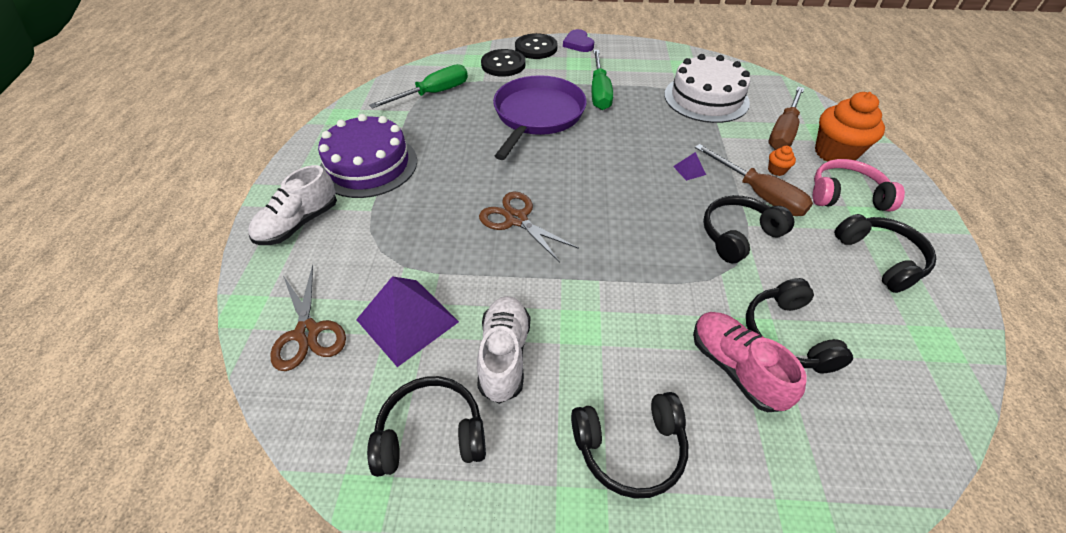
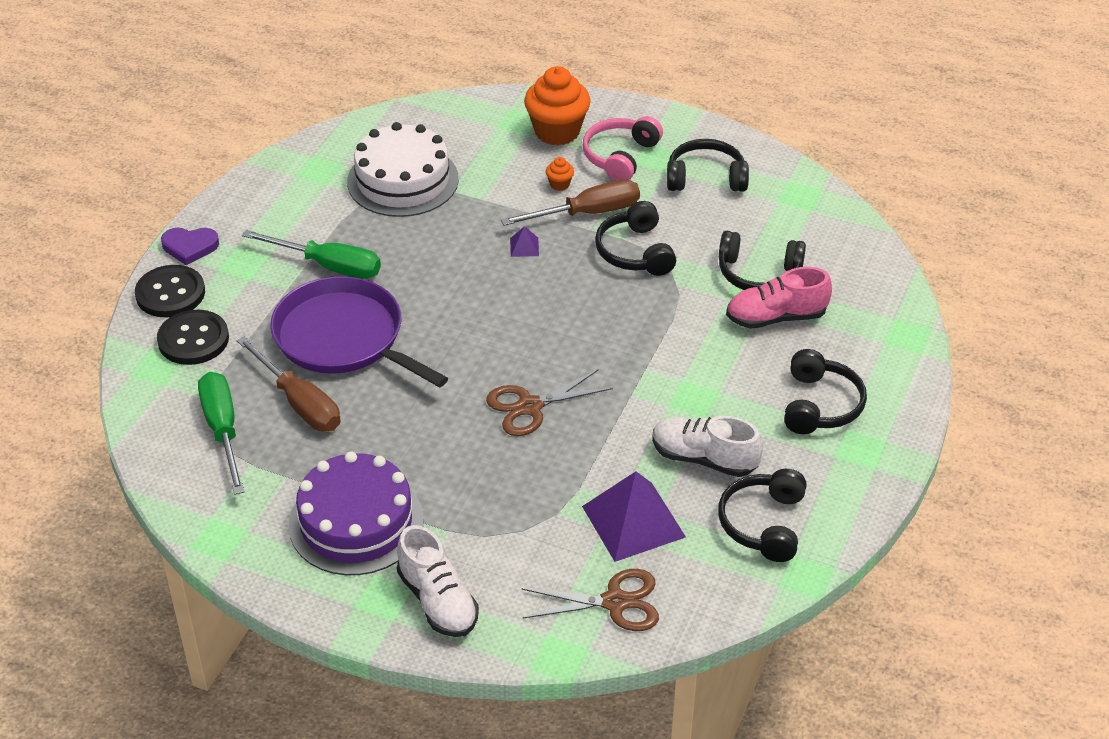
camera: 70 degrees left, 5 degrees down
(783, 132) = (501, 150): brown screwdriver -> brown screwdriver (299, 403)

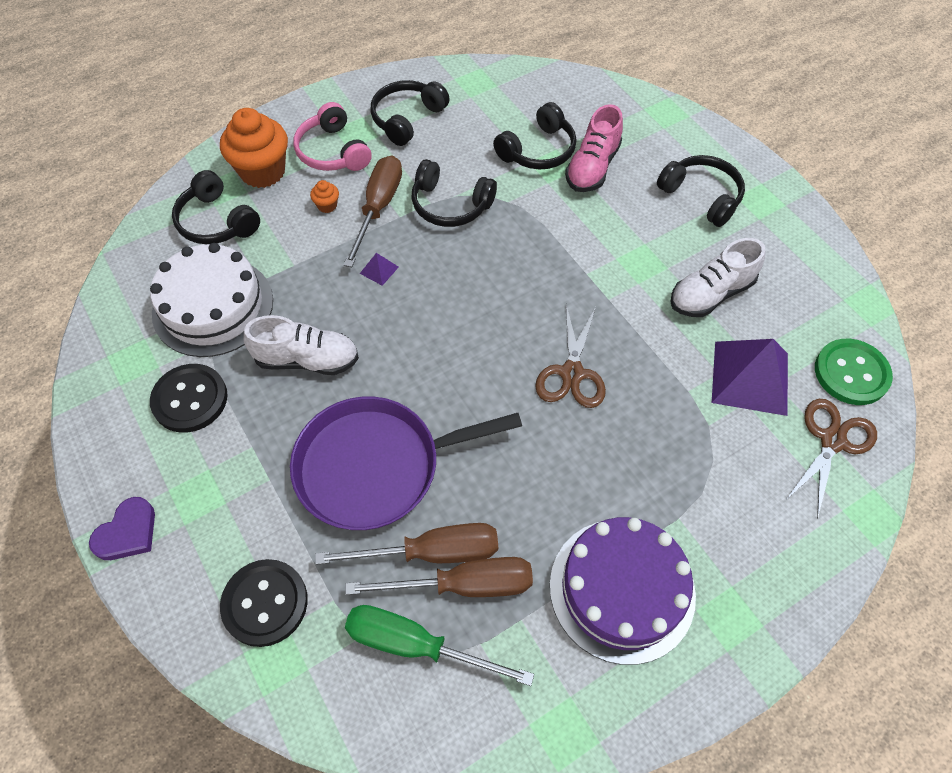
camera: 55 degrees left, 15 degrees up
(170, 293) = (178, 589): black button -> black button (190, 399)
(288, 432) = (463, 585): none -> brown screwdriver
(328, 266) = (269, 426): green screwdriver -> none
(438, 601) = (760, 574): white shoe -> white shoe (307, 360)
(705, 590) = (851, 373): none -> green button
(763, 524) = (802, 298): black headphones -> black headphones (217, 221)

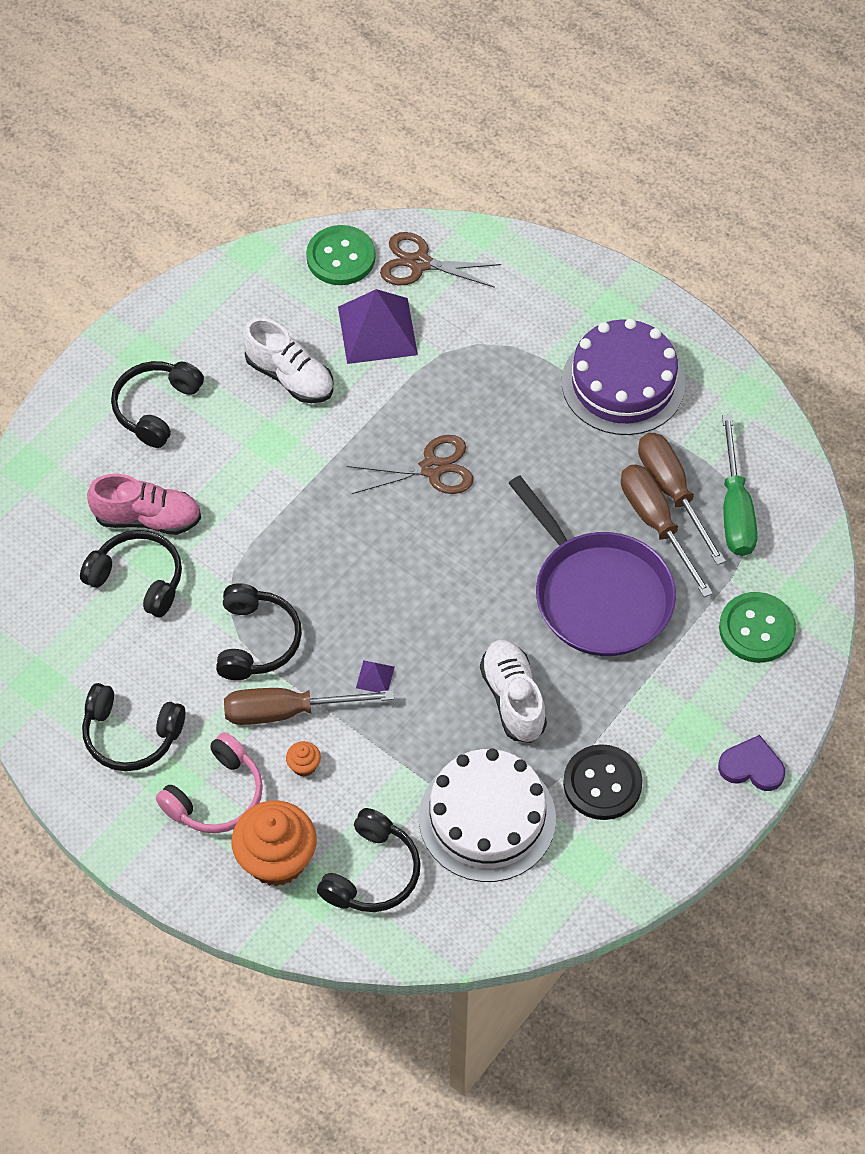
camera: 110 degrees left, 0 degrees up
(265, 603) = (756, 629): black button -> green button

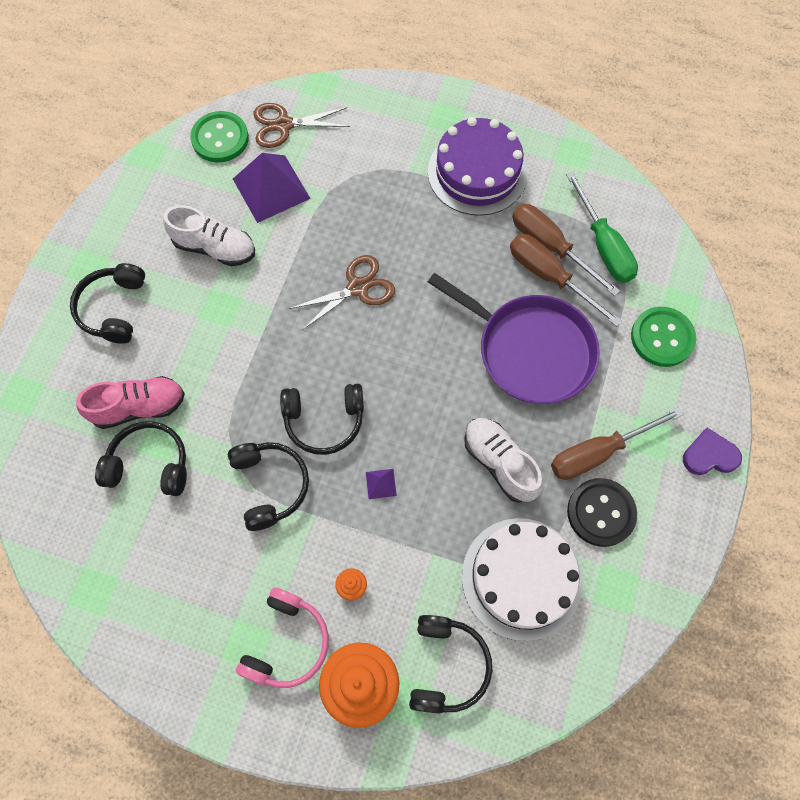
camera: 20 degrees left, 10 degrees up
(131, 735) = (192, 611): black headphones -> black headphones (324, 420)
(287, 711) = (319, 541): brown screwdriver -> brown screwdriver (598, 452)

